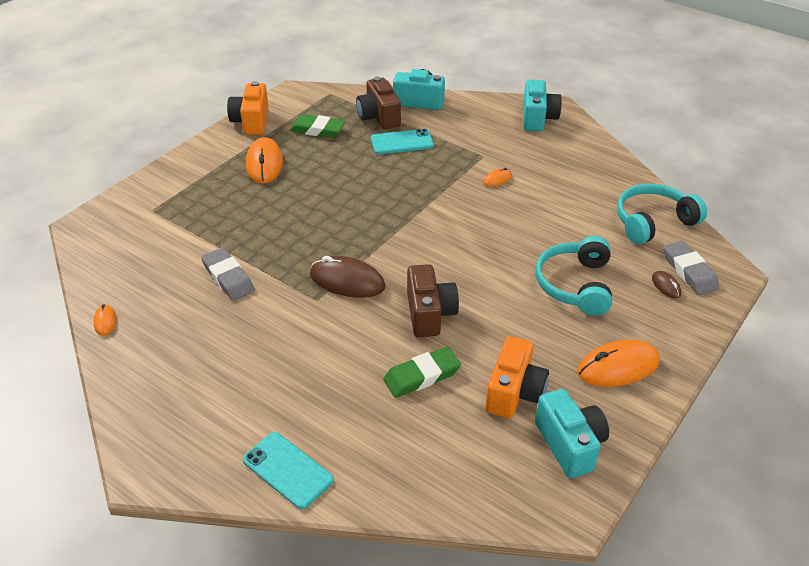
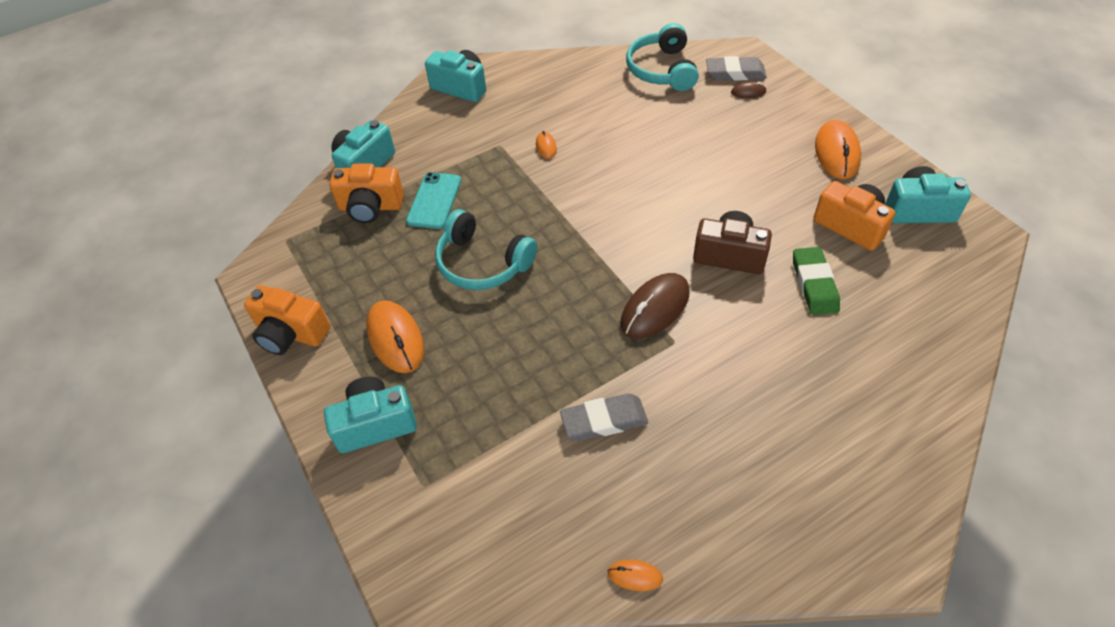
camera: 65 degrees left, 10 degrees up
(192, 176) = (375, 424): none -> turquoise camera
(264, 164) = (395, 339): orange mouse -> orange mouse turned 45 degrees clockwise
(287, 470) = (917, 422): turquoise phone -> none
(317, 130) = (357, 269): green eraser -> none
(379, 117) = (370, 207): brown camera -> orange camera
(575, 285) = (726, 144): turquoise headphones -> turquoise headphones (482, 263)

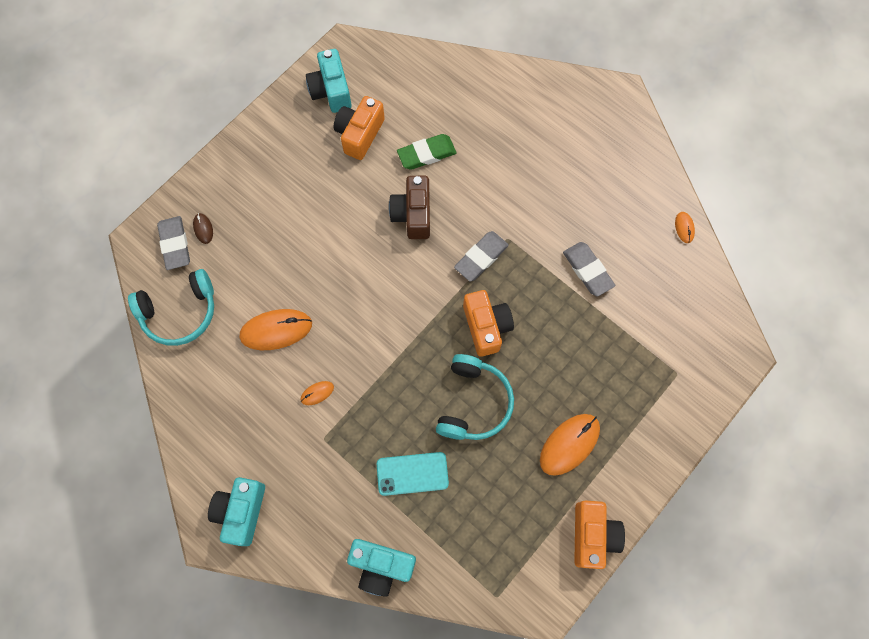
camera: 110 degrees left, 20 degrees up
(370, 207) = (435, 532): orange camera -> orange camera (486, 327)
(375, 424) = (646, 427): turquoise camera -> none
(655, 308) = (481, 258): brown mouse -> grey eraser
(836, 153) = (275, 150): orange mouse -> orange mouse (276, 330)

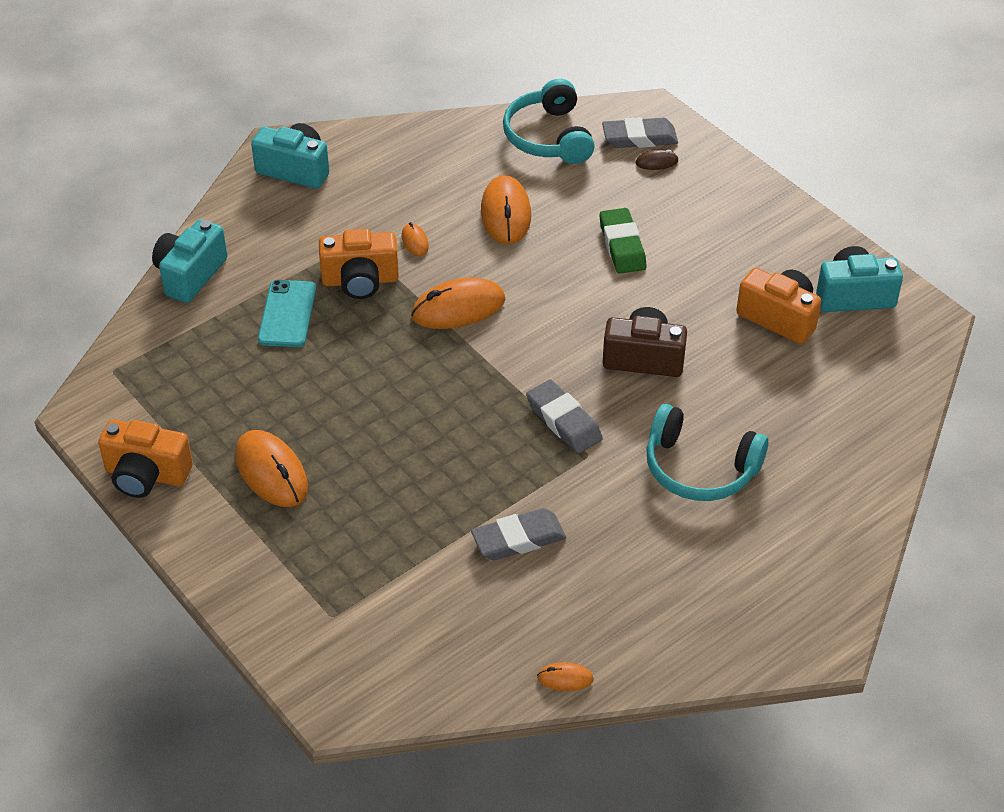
camera: 100 degrees right, 25 degrees down
(385, 347) = (458, 308): none -> orange mouse
(426, 154) = (739, 384): green eraser -> green eraser (622, 245)
(474, 403) = (358, 383): turquoise headphones -> turquoise headphones (699, 468)
(486, 327) = (460, 411): orange camera -> orange camera (360, 280)

